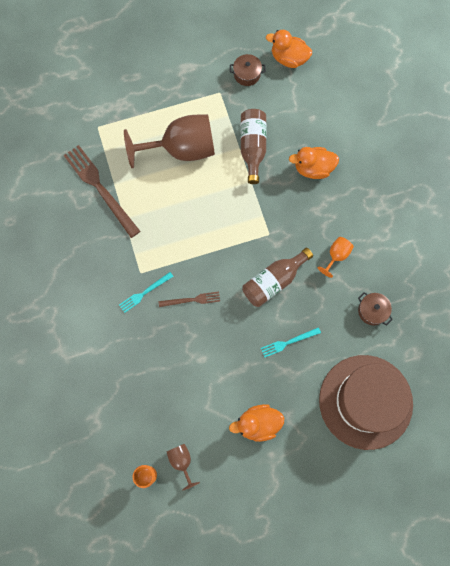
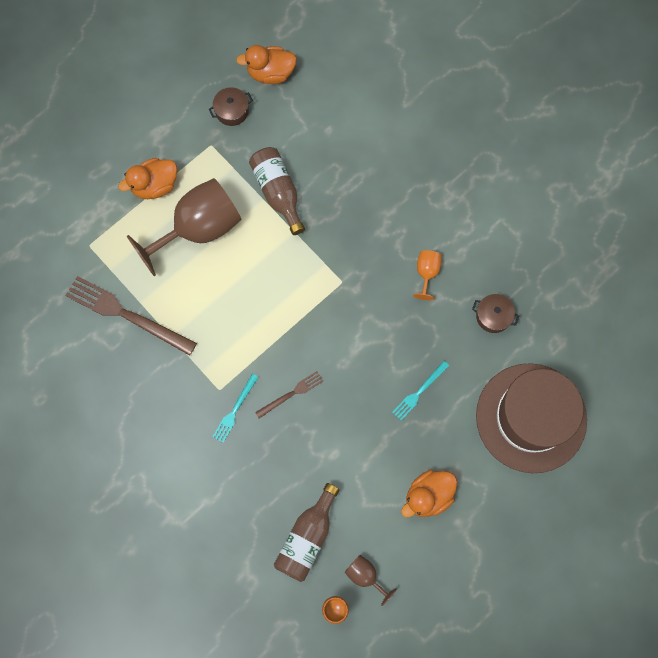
camera: 25 degrees left, 0 degrees up
(274, 281) = (372, 332): brown bottle -> brown bottle (307, 537)
(313, 168) = (356, 187): orange duck -> orange duck (155, 186)

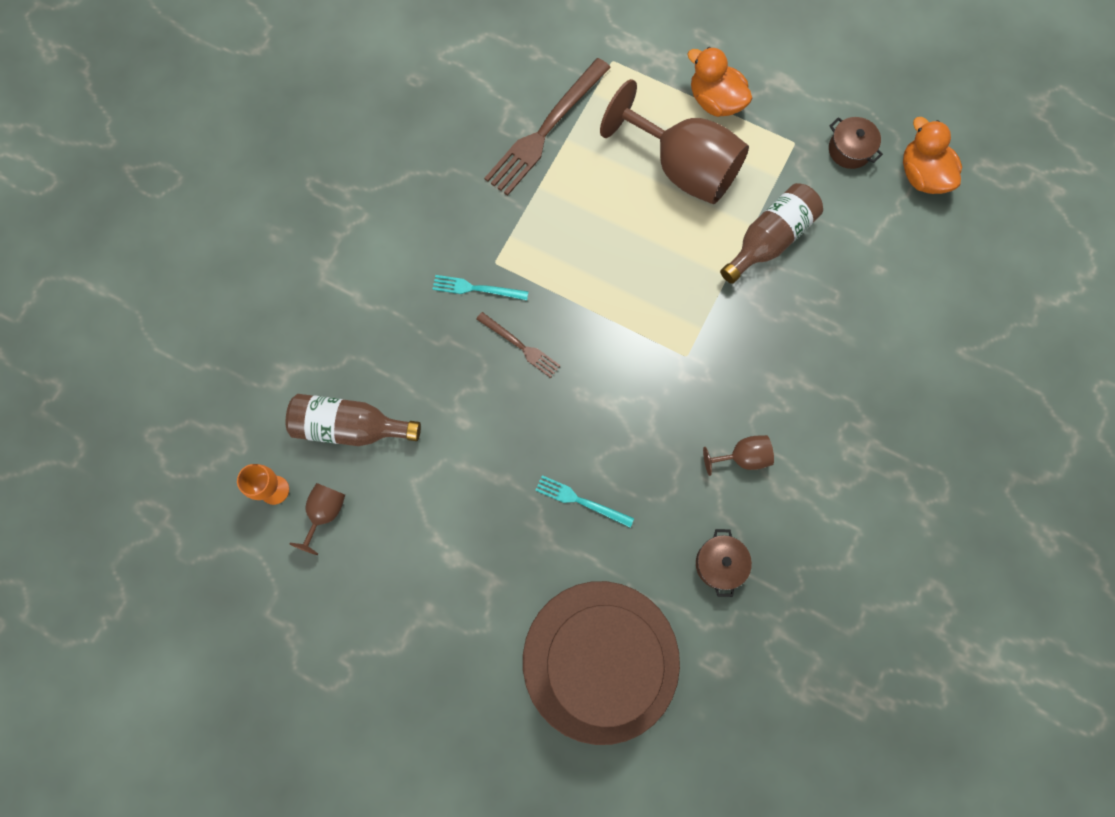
camera: 70 degrees right, 0 degrees up
(126, 315) = (546, 130): brown fork -> brown fork turned 150 degrees counterclockwise
(427, 273) = (742, 457): orange goblet -> brown goblet
(428, 496) = (450, 558): orange duck -> none

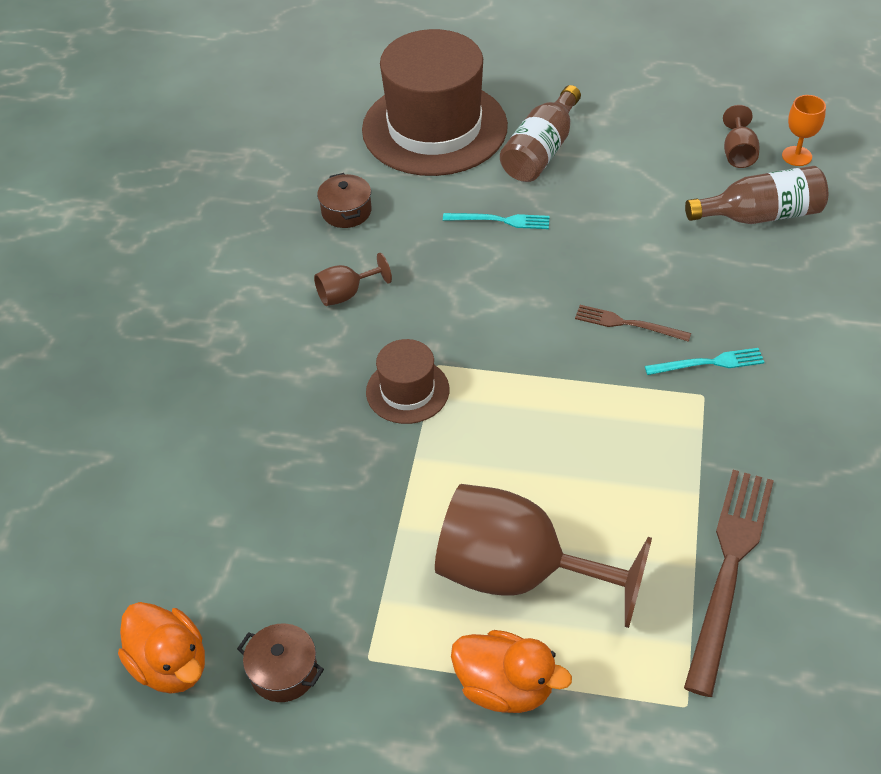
camera: 165 degrees right, 25 degrees down
(716, 338) = (407, 391): none -> brown hat
(769, 239) = (372, 515): brown bottle -> brown bottle (541, 151)

